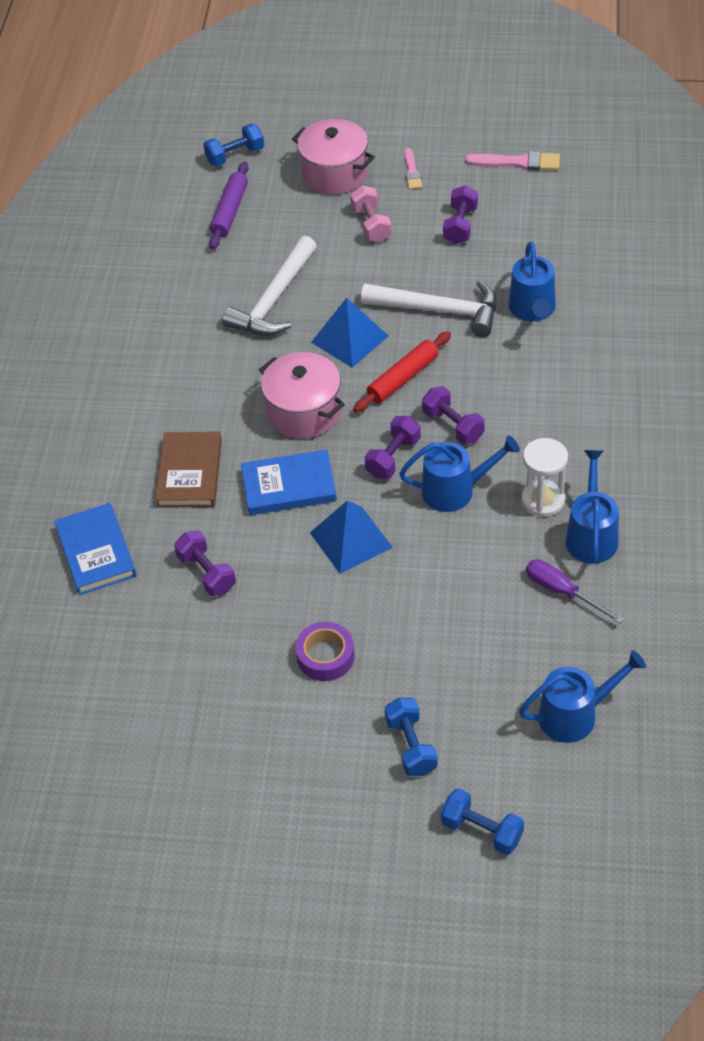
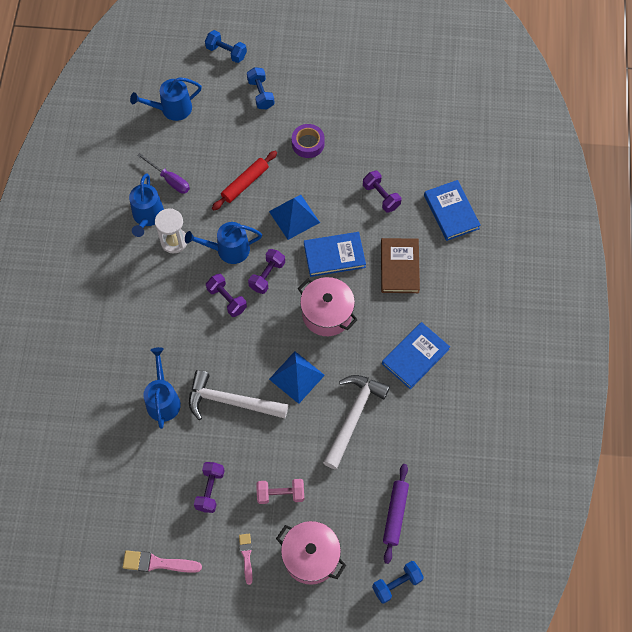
camera: 175 degrees right, 15 degrees up
(182, 365) = (415, 356): none -> blue book
(371, 225) = (280, 494): pink dumbbell -> pink dumbbell turned 75 degrees counterclockwise
(403, 378) = (259, 340): red rolling pin -> red rolling pin (245, 183)

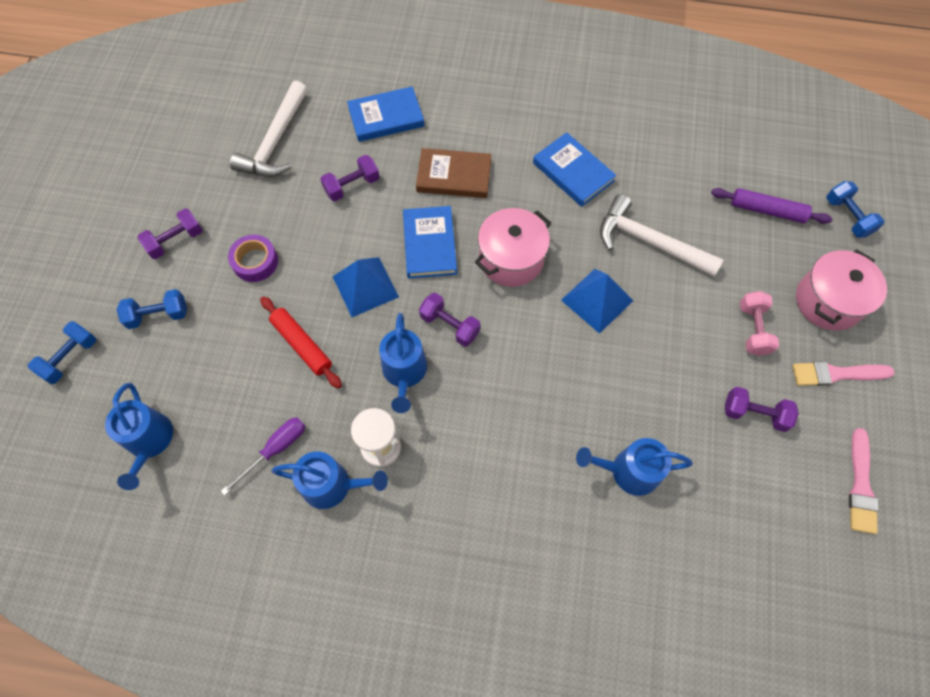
camera: 85 degrees left, 0 degrees up
(227, 299) = (481, 378): purple dumbbell -> purple dumbbell (175, 241)
(231, 401) = (631, 381): white hammer -> white hammer (275, 141)
(246, 556) = (836, 374): pink brush -> pink brush, size x1.56

